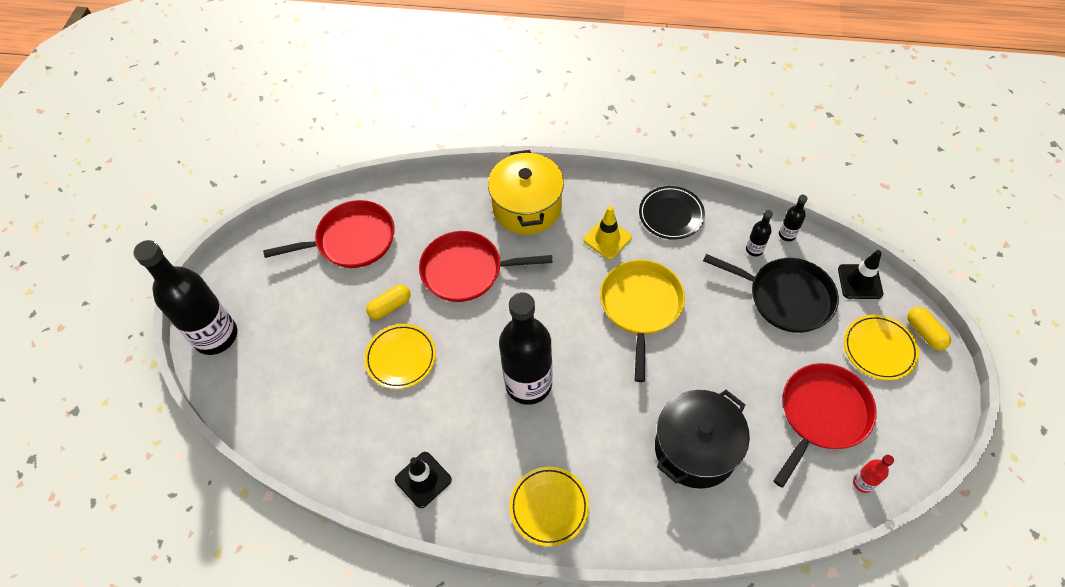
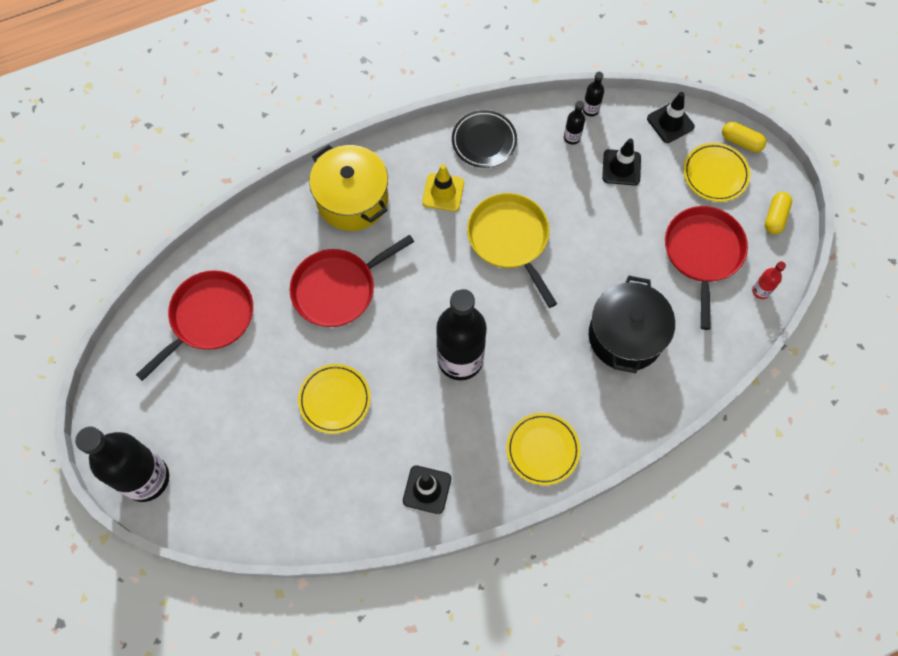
camera: 35 degrees left, 10 degrees up
(390, 306) = (291, 360): yellow capsule -> yellow capsule (775, 217)
(786, 297) = (621, 167): black pan -> black traffic cone

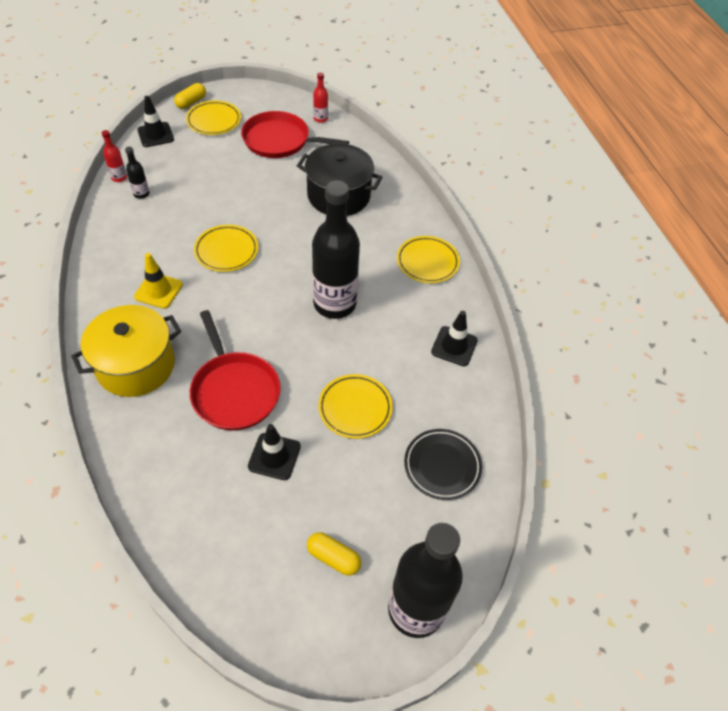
camera: 85 degrees left, 15 degrees down
(209, 318) = (231, 522): red pan -> none
(484, 141) = (116, 252): black plate -> black plate (442, 466)
(510, 239) = (226, 251): yellow pan -> yellow plate
(590, 110) = (119, 177): black bottle -> red bottle
(621, 167) = (185, 170): black traffic cone -> black traffic cone (274, 456)
(775, 217) = (262, 99): yellow capsule -> yellow capsule (333, 557)

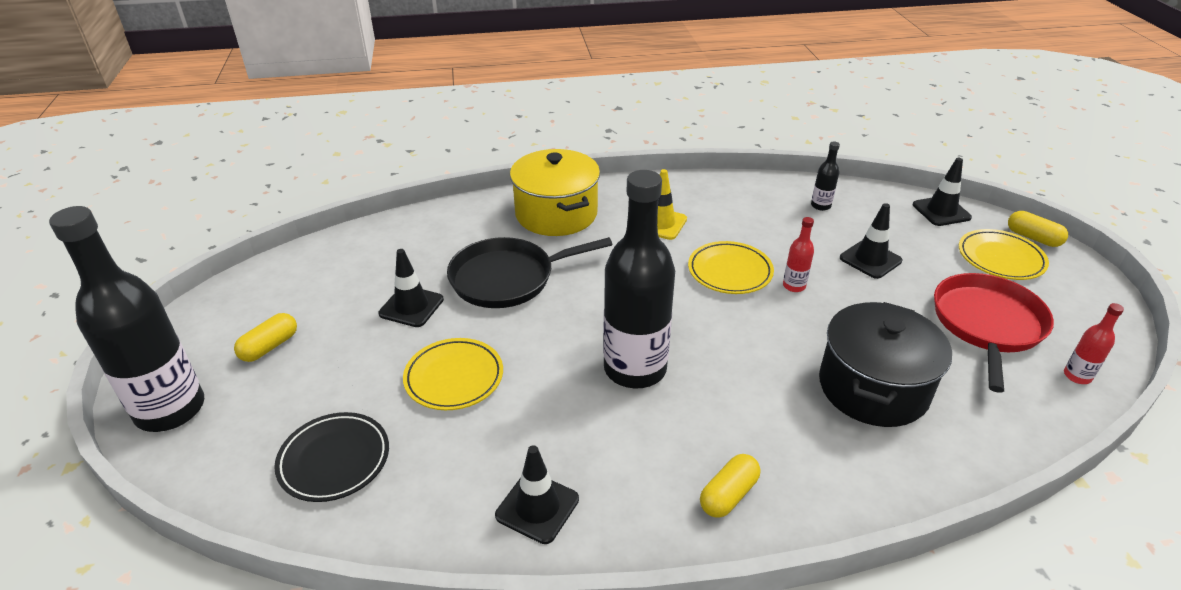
camera: 100 degrees right, 15 degrees down
(119, 177) = (845, 189): red bottle -> red bottle (794, 286)
(213, 178) = (870, 259): none -> black traffic cone
(234, 391) = (507, 278): red pan -> black pan
(427, 262) = (728, 495): yellow plate -> yellow capsule

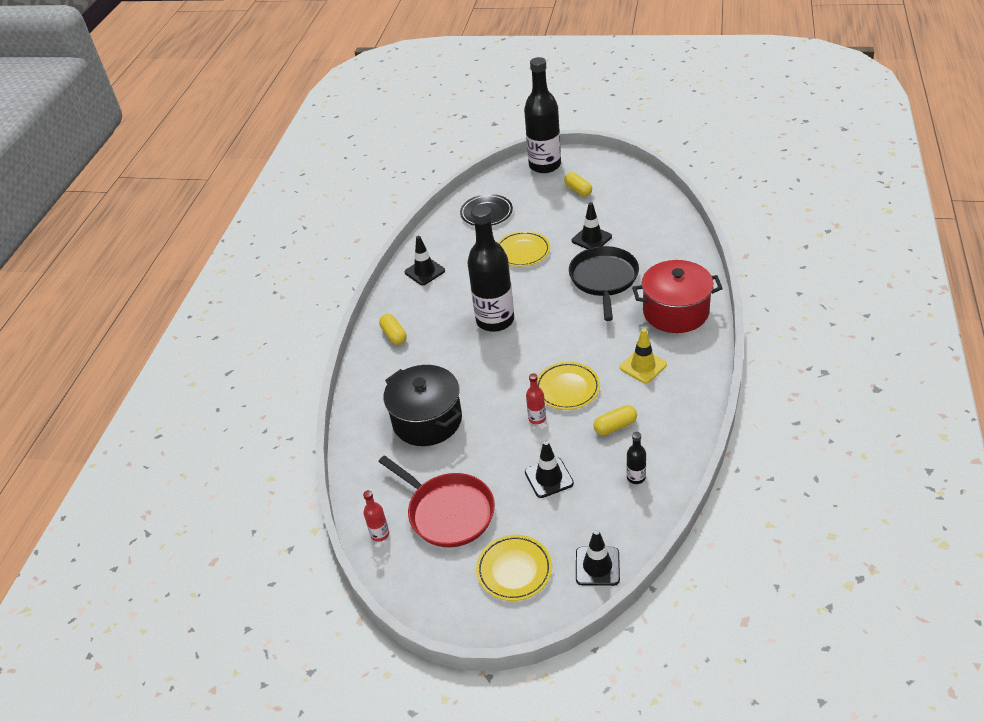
camera: 115 degrees right, 5 degrees up
(556, 214) = (675, 312): yellow pot -> red pot
(1033, 238) = (532, 616): yellow capsule -> yellow capsule (615, 426)

